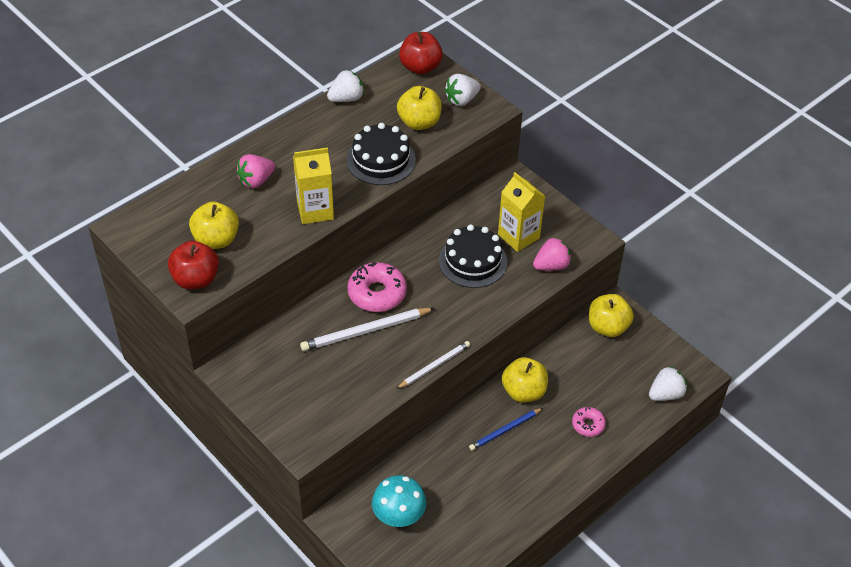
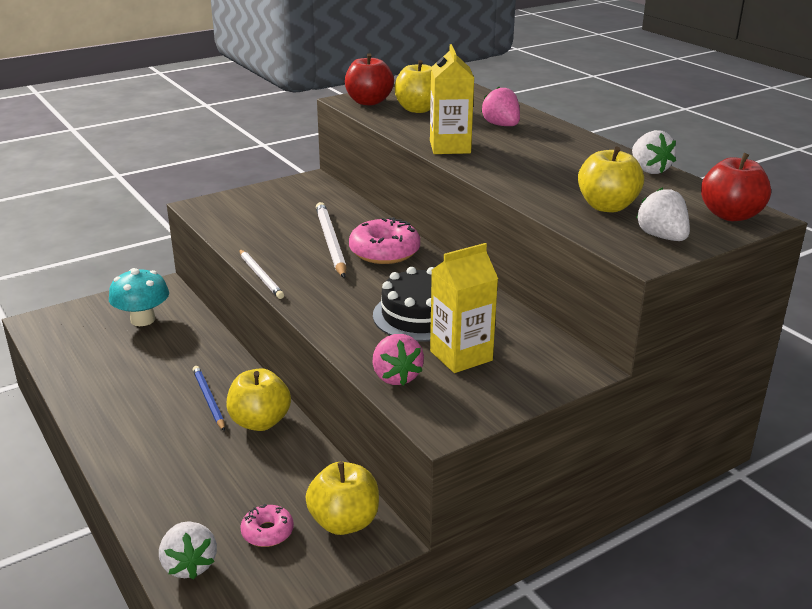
camera: 100 degrees right, 20 degrees down
(381, 160) = (532, 181): black cake -> none
(588, 425) = (179, 471): pink donut -> pink donut (267, 532)

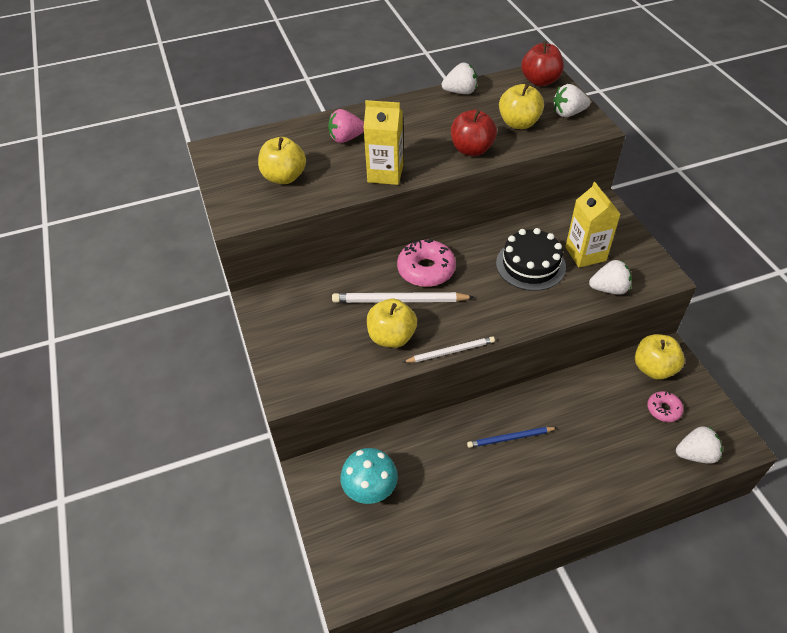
camera: 75 degrees left, 20 degrees up
(260, 422) = (544, 406): yellow apple -> yellow apple (391, 337)
(369, 102) = (247, 205): red apple -> red apple (472, 149)
(396, 377) = (609, 289): pink strawberry -> white strawberry

